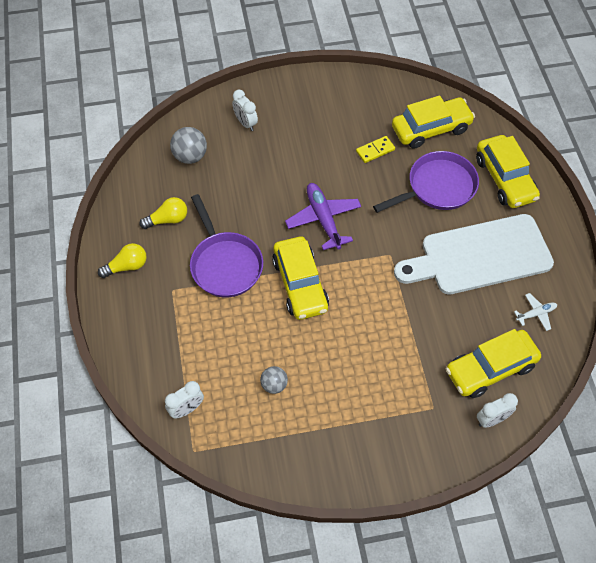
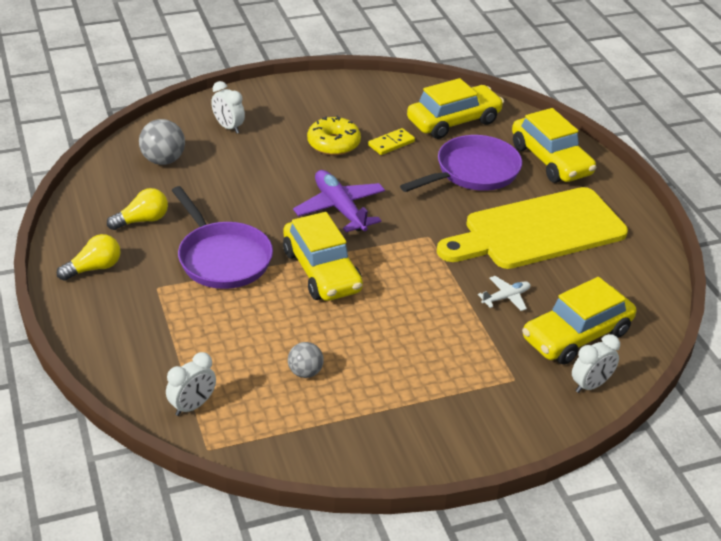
camera: 10 degrees left, 20 degrees down
(328, 147) = (333, 144): none -> yellow donut
(479, 256) = (538, 231): white cutting board -> yellow cutting board
(536, 314) = (619, 280): white plane -> white plane (506, 297)

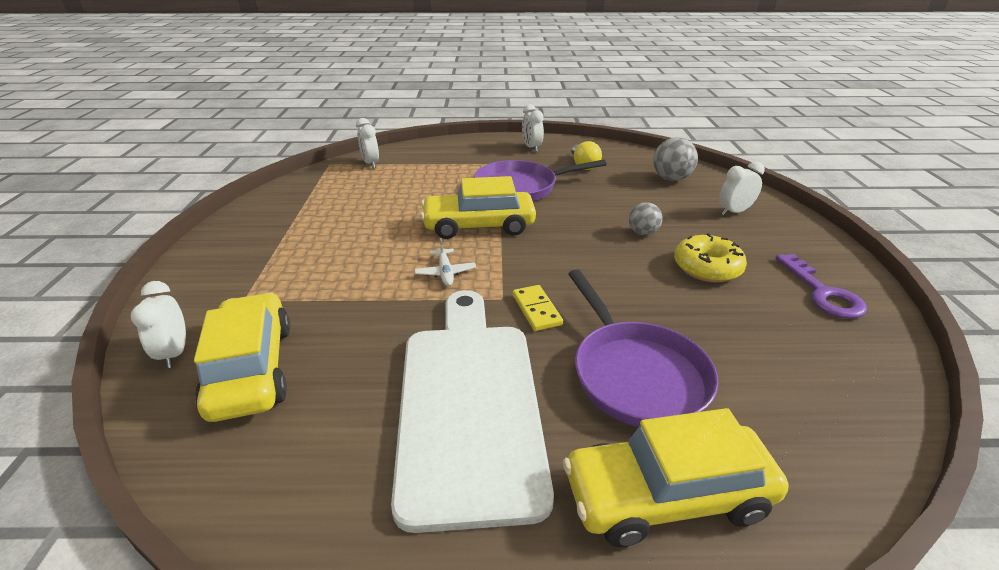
camera: 110 degrees right, 5 degrees down
(94, 268) = (531, 147): yellow light bulb -> white clock
(305, 372) = (363, 201): grey ball -> grey ball (642, 233)
(340, 208) = (574, 251): purple plane -> none
(343, 99) = (823, 293): none -> purple key
(391, 143) = (711, 312): yellow domino -> yellow domino (536, 310)
(453, 121) = (788, 391): yellow car -> none
(506, 297) = (360, 329): white plane -> white plane (445, 273)
(538, 231) = (469, 402): yellow cutting board -> white cutting board

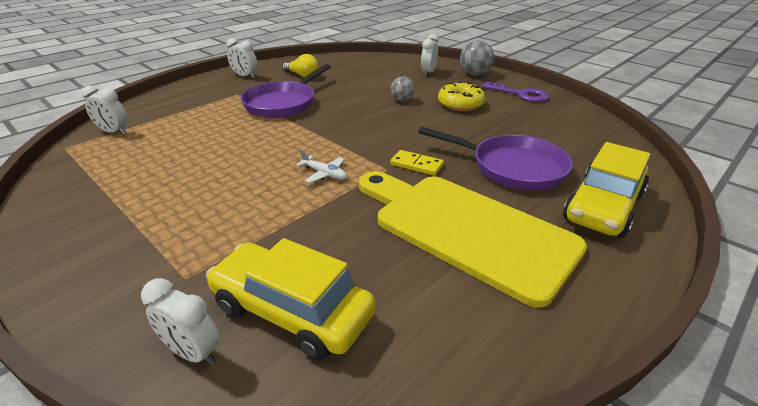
camera: 45 degrees left, 0 degrees up
(469, 402) = (466, 229): white cutting board -> yellow cutting board
(479, 226) = (296, 137): yellow car -> none
(671, 179) = (369, 66): grey ball -> grey ball (474, 74)

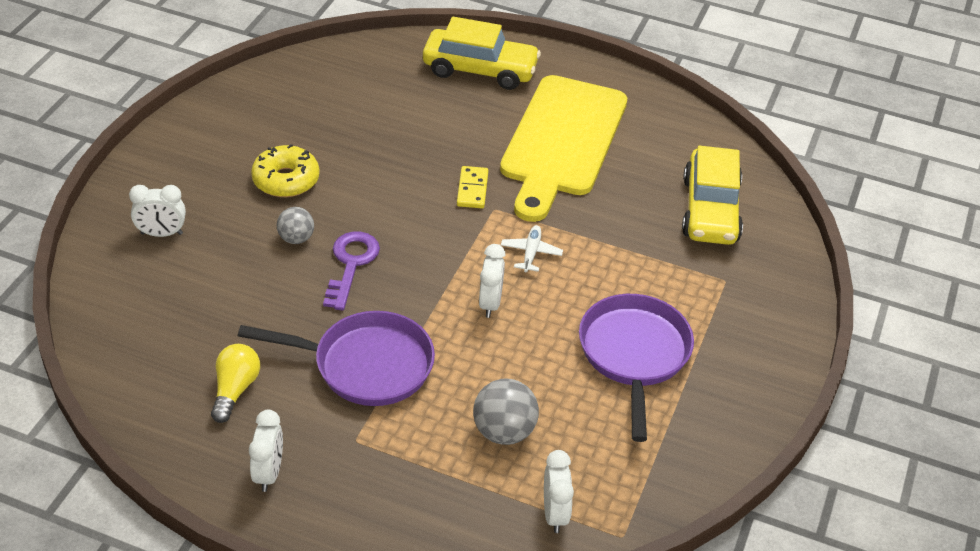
camera: 115 degrees left, 10 degrees up
(193, 352) = (773, 242): white clock -> white clock (490, 303)
(474, 74) = (152, 181): grey ball -> grey ball (504, 431)
(512, 167) = (439, 123): purple pan -> purple pan (634, 355)
(520, 94) = (224, 129): purple key -> purple key (351, 264)

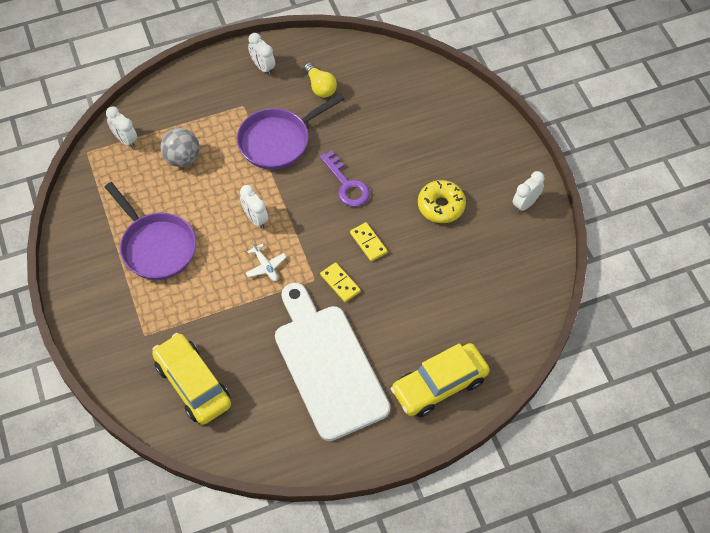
camera: 140 degrees right, 15 degrees up
(161, 234) = (454, 128): white clock -> white clock (525, 204)
(296, 238) = (390, 177): grey ball -> none
(400, 201) = (368, 243): none -> yellow domino
(562, 141) = (328, 365): yellow cutting board -> white cutting board

